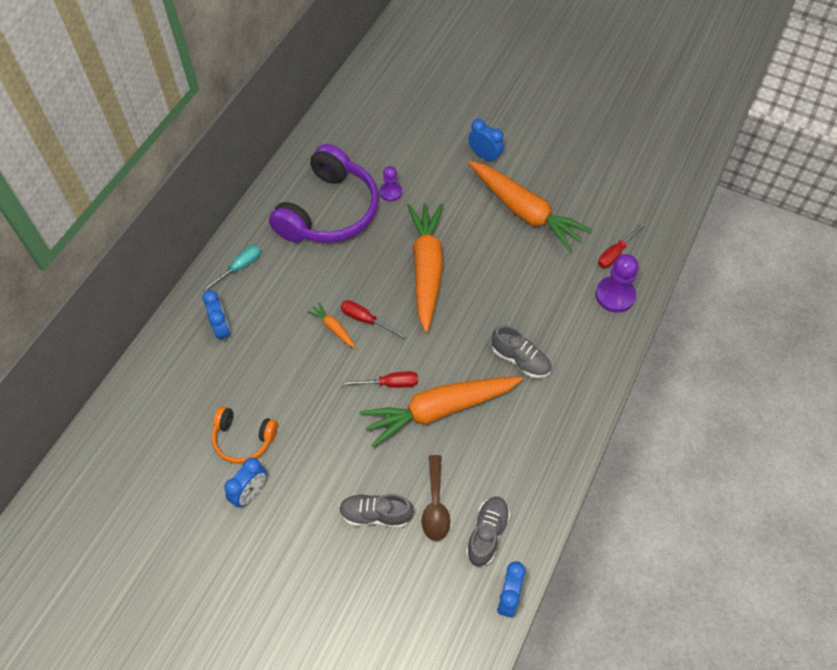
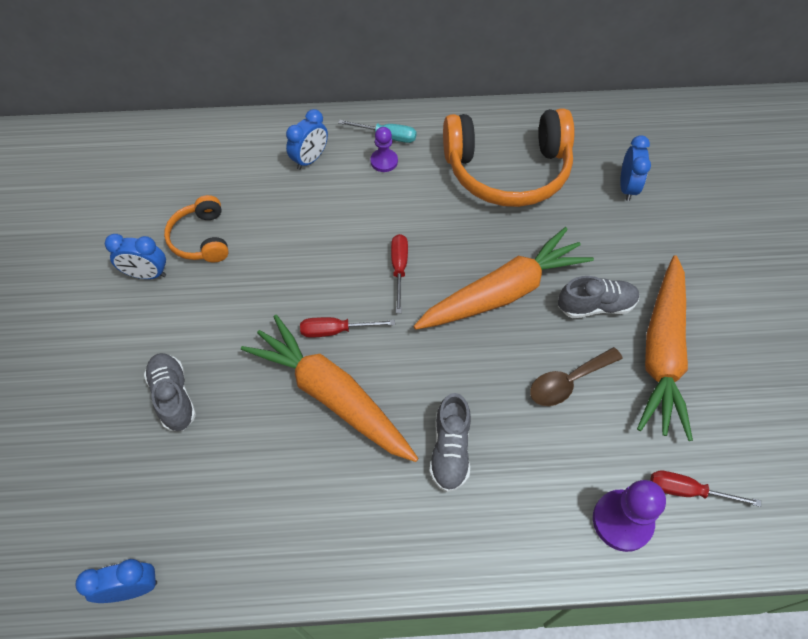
camera: 60 degrees right, 0 degrees up
(329, 211) = (507, 170): purple headphones -> orange headphones
(333, 328) = (370, 246): orange carrot -> none
(390, 192) = (575, 209): purple pawn -> purple pawn (384, 161)
(390, 384) = (336, 330): red screwdriver -> red screwdriver turned 120 degrees clockwise
(435, 505) = (212, 451): brown spoon -> brown spoon (568, 382)
(484, 156) = (703, 272): blue clock -> blue clock (627, 187)
(487, 534) = (202, 525): grey shoe -> grey shoe (596, 306)

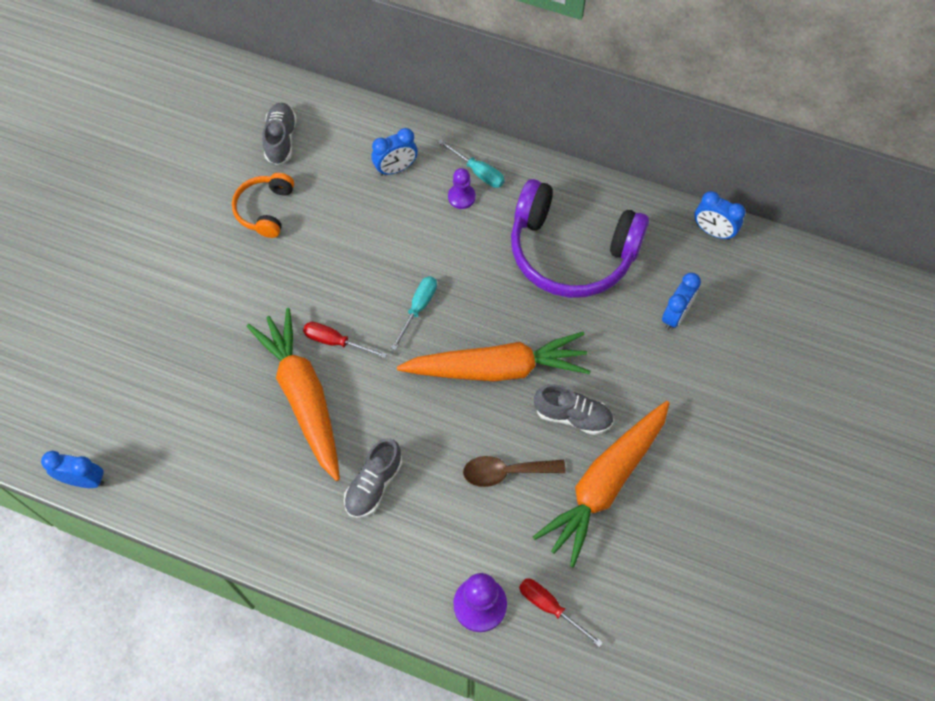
camera: 25 degrees right, 5 degrees up
(147, 274) = (206, 225): blue clock -> blue clock (713, 231)
(173, 396) = (179, 342): grey shoe -> grey shoe (281, 140)
(399, 269) = (418, 308): red screwdriver -> turquoise screwdriver
(507, 170) = (571, 252): orange headphones -> purple headphones

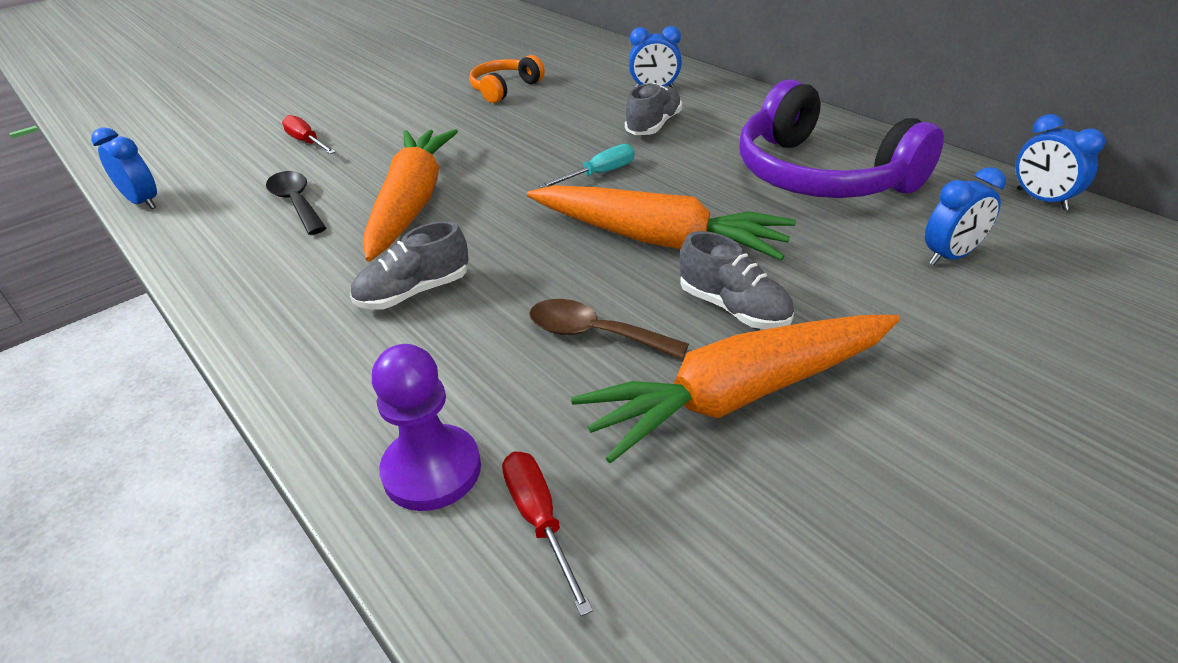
camera: 30 degrees right, 25 degrees down
(213, 431) = (296, 203): none -> black spoon
(281, 140) = (558, 59): grey shoe -> grey shoe (653, 126)
(335, 342) = (486, 175): red screwdriver -> red screwdriver (307, 142)
(461, 197) = (711, 116): purple pawn -> none
(478, 172) = (742, 106): turquoise screwdriver -> none

